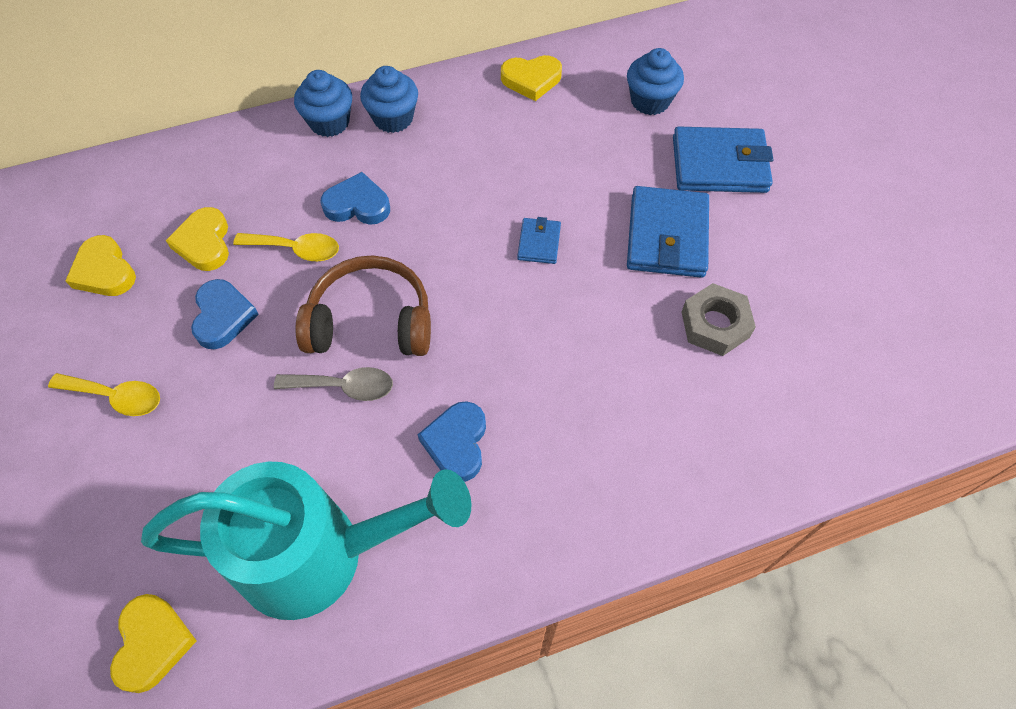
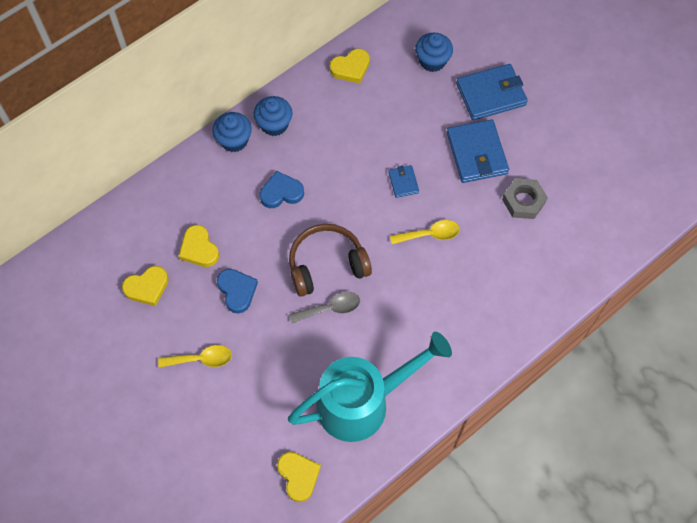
camera: 20 degrees left, 5 degrees up
(104, 271) = (147, 287): yellow heart -> yellow heart turned 60 degrees counterclockwise
(296, 249) = (258, 234): yellow spoon -> yellow spoon (430, 234)
(457, 443) = (408, 318): blue heart -> none

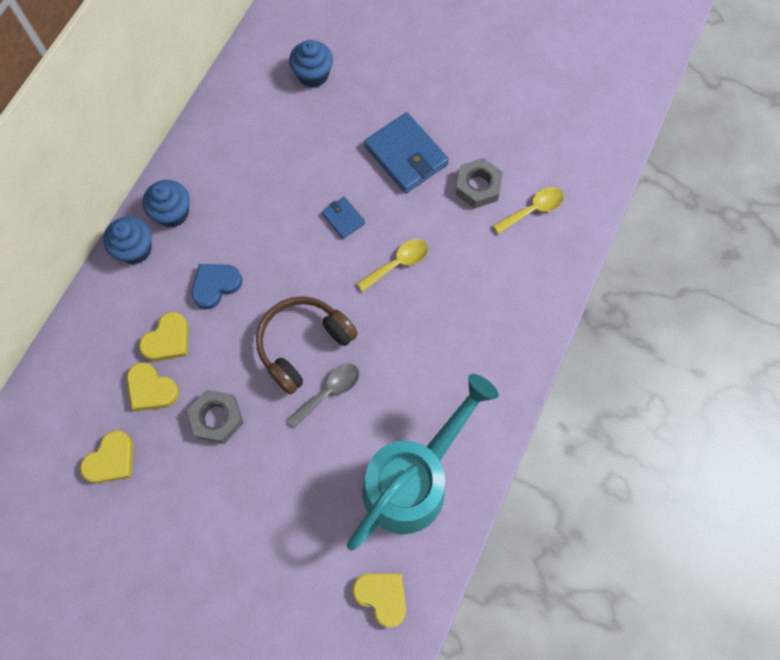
camera: 25 degrees left, 5 degrees up
(201, 359) = (212, 514): yellow spoon -> yellow spoon (533, 209)
(237, 291) = (217, 418): blue heart -> grey nut
(351, 68) = (229, 117): yellow heart -> yellow heart (168, 340)
(491, 94) = (391, 87): blue wallet -> none

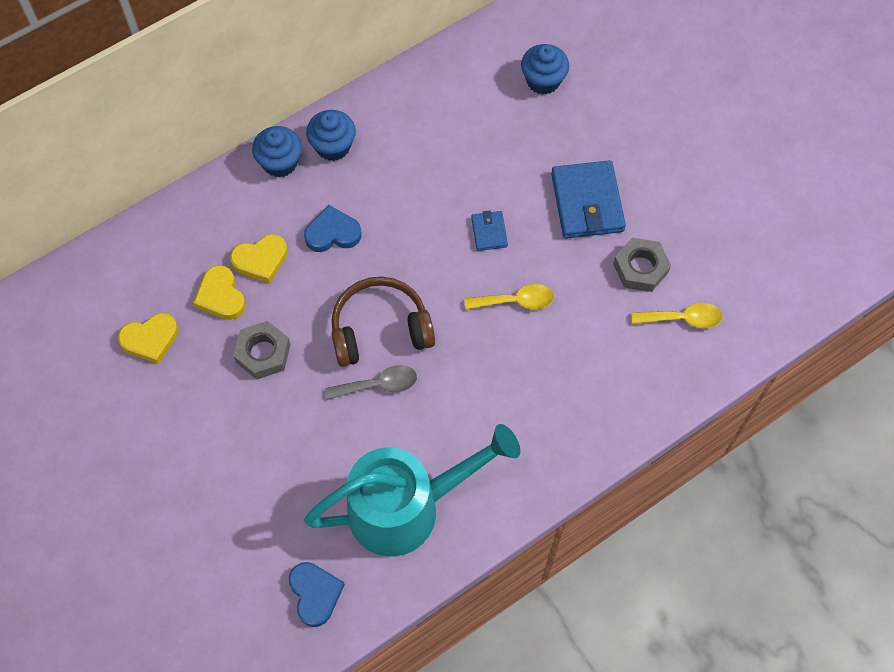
camera: 30 degrees right, 5 degrees down
(382, 596) = (315, 594): yellow heart -> blue heart

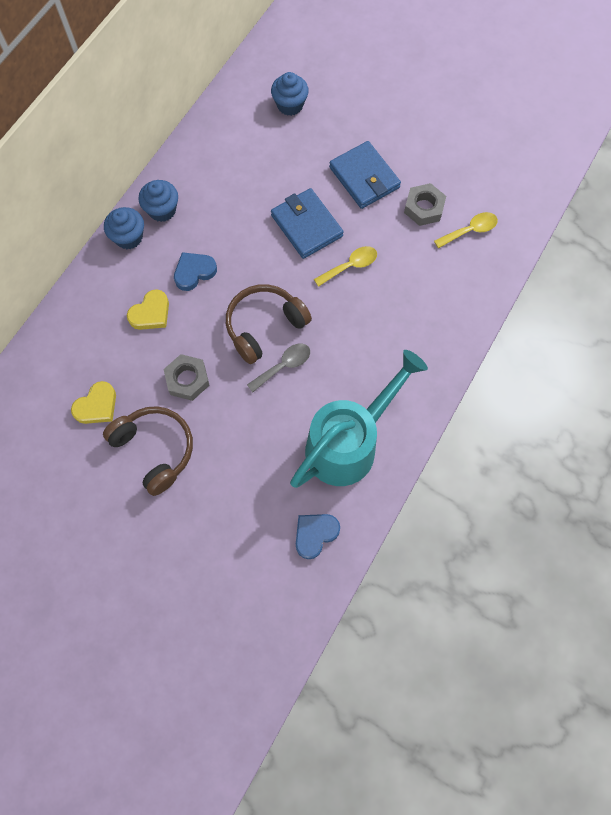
camera: 25 degrees left, 5 degrees up
(188, 416) = (155, 449): none -> brown headphones
(221, 296) = (134, 352): yellow heart -> none
(315, 594) = (315, 534): blue heart -> blue heart turned 90 degrees counterclockwise
(489, 232) = (306, 226): blue wallet -> blue wallet, size x1.99

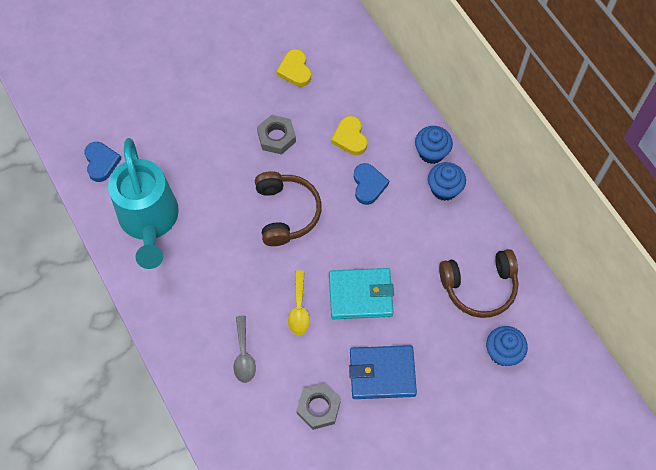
camera: 120 degrees right, 5 degrees down
(155, 449) = (236, 92): brown headphones -> brown headphones (479, 287)
(283, 366) = (243, 209): grey spoon -> grey spoon (244, 355)
(306, 226) = (360, 295): blue wallet -> turquoise wallet
(470, 230) = (270, 435): yellow spoon -> none

